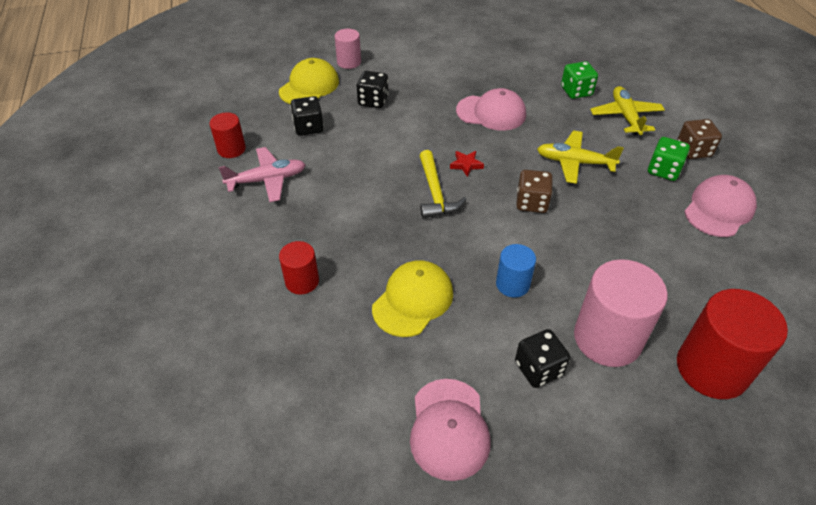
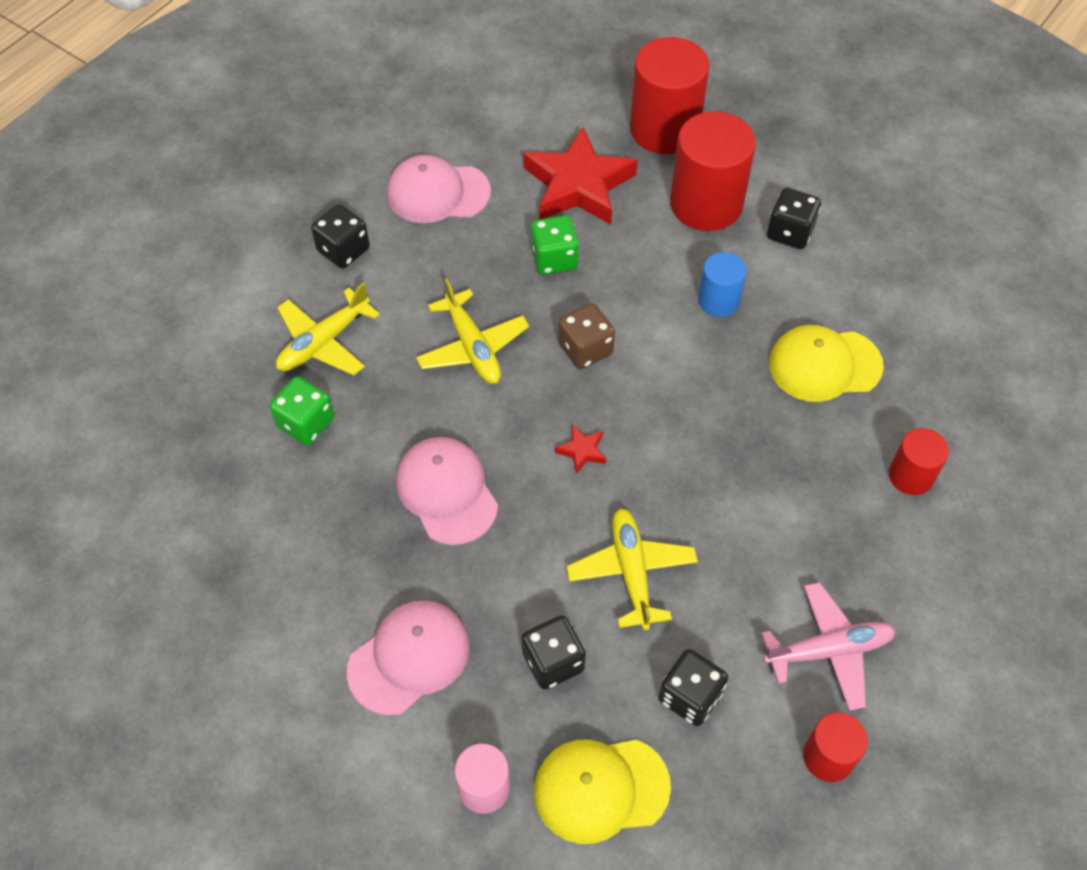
camera: 130 degrees left, 10 degrees up
(267, 180) = (828, 650): pink plane -> pink plane turned 135 degrees clockwise
(383, 144) = (631, 572): none -> yellow plane
(435, 193) = (662, 449): yellow hammer -> none
(449, 428) = (909, 257): pink cap -> pink cap (409, 658)
(607, 338) = (706, 204): pink cylinder -> red cylinder
(663, 170) = (410, 261): green dice -> green dice (554, 259)
(679, 279) = (578, 185): none -> red star
(693, 150) = (343, 250): brown dice -> black dice

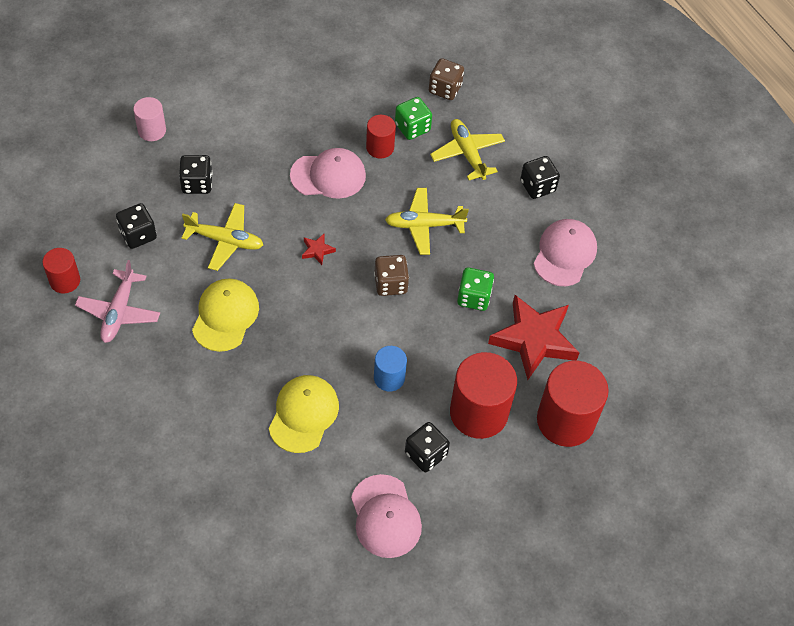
camera: 110 degrees right, 0 degrees up
(211, 410) = (445, 89): none -> brown dice
(409, 658) = (239, 125): pink cap -> pink cap (385, 516)
(601, 789) = (118, 176): yellow cap -> yellow cap (225, 316)
(911, 476) = (195, 418): red cylinder -> red cylinder (380, 147)

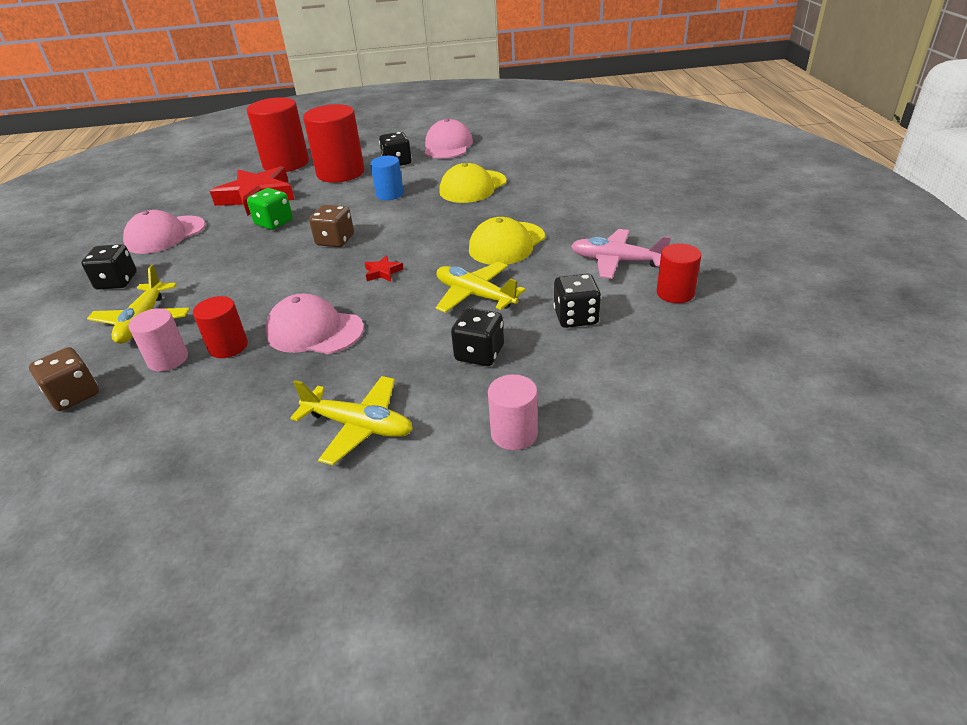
camera: 150 degrees left, 20 degrees down
(119, 312) = (616, 261): pink plane -> pink plane turned 105 degrees counterclockwise
(412, 127) = (168, 359): green dice -> pink cylinder
(424, 225) = (260, 273): yellow plane -> yellow plane (359, 426)

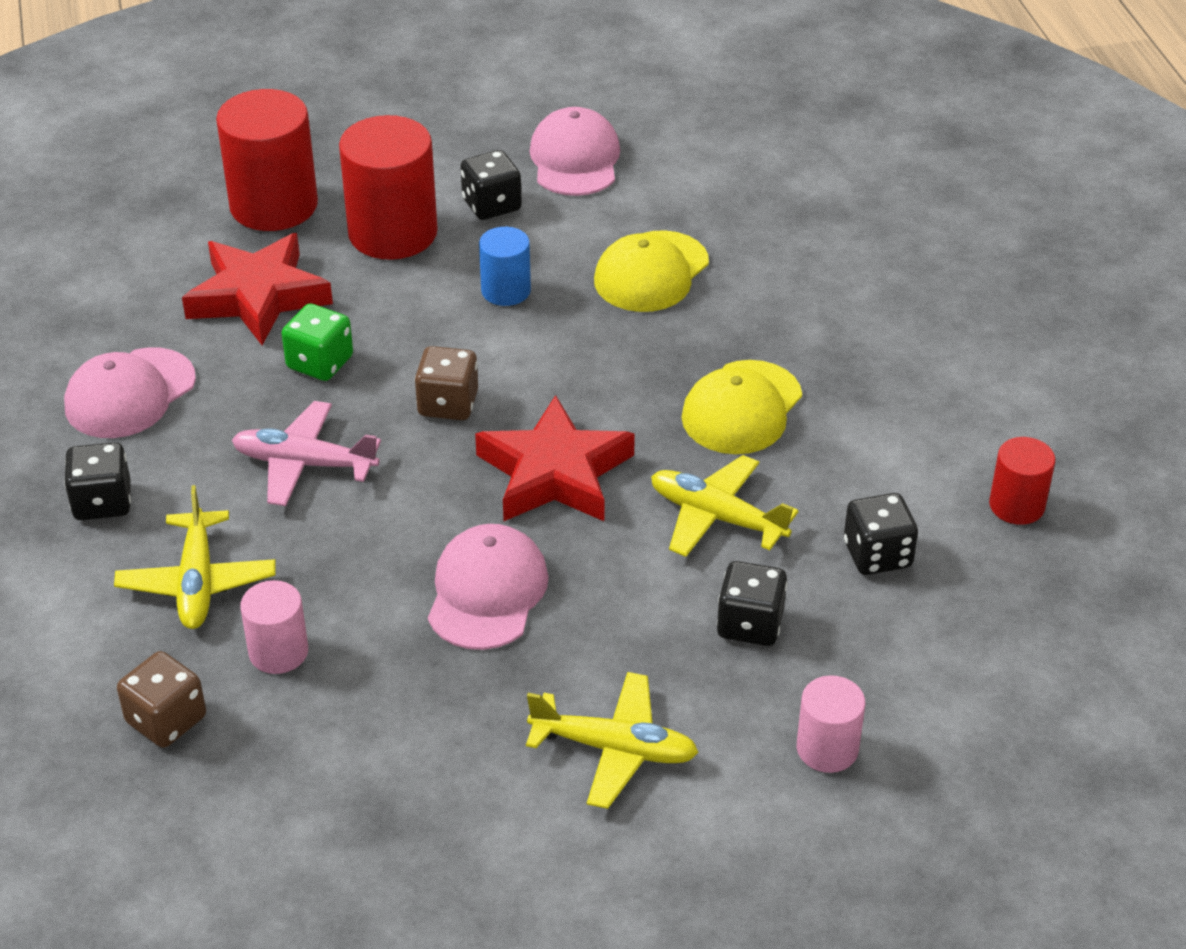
camera: 10 degrees left, 5 degrees up
(228, 346) = (363, 625): red cylinder -> none
(314, 331) = (487, 592): pink cap -> pink cap turned 90 degrees clockwise
(383, 272) = (554, 473): red star -> red star, size x2.49
(616, 261) = (922, 444): pink plane -> pink plane (304, 464)

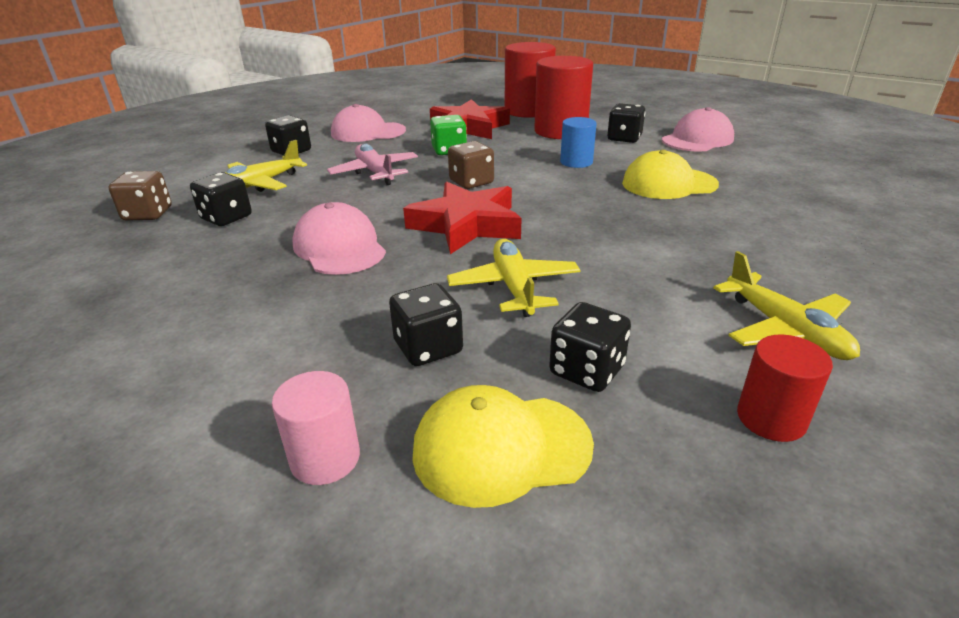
camera: 50 degrees right, 10 degrees down
(278, 652) = (226, 218): pink cylinder -> black dice
(487, 592) = (339, 247): pink cap -> pink cap turned 90 degrees counterclockwise
(615, 749) = (233, 350): yellow plane -> yellow plane (785, 330)
(741, 408) = (624, 252): yellow cap -> yellow cap (501, 448)

